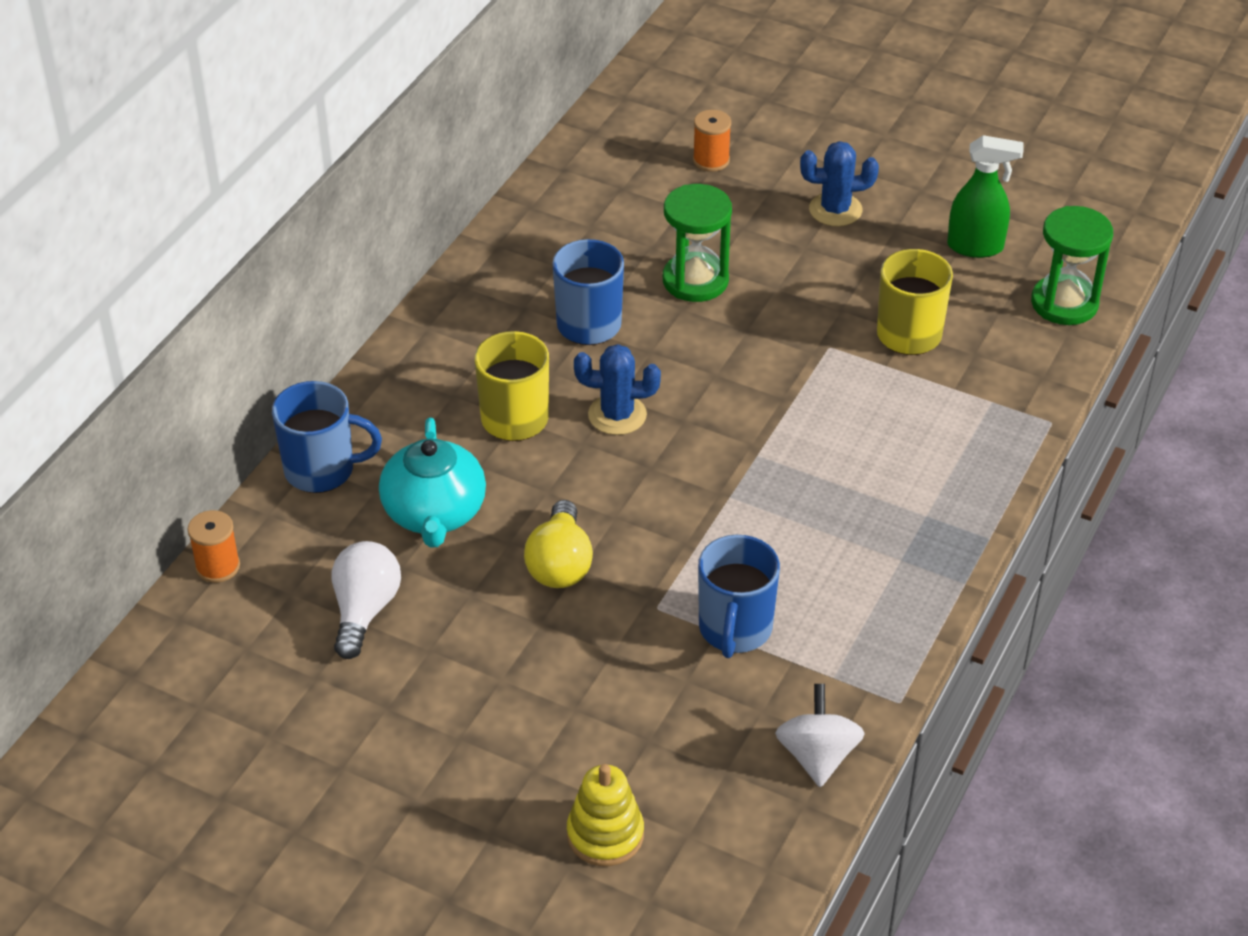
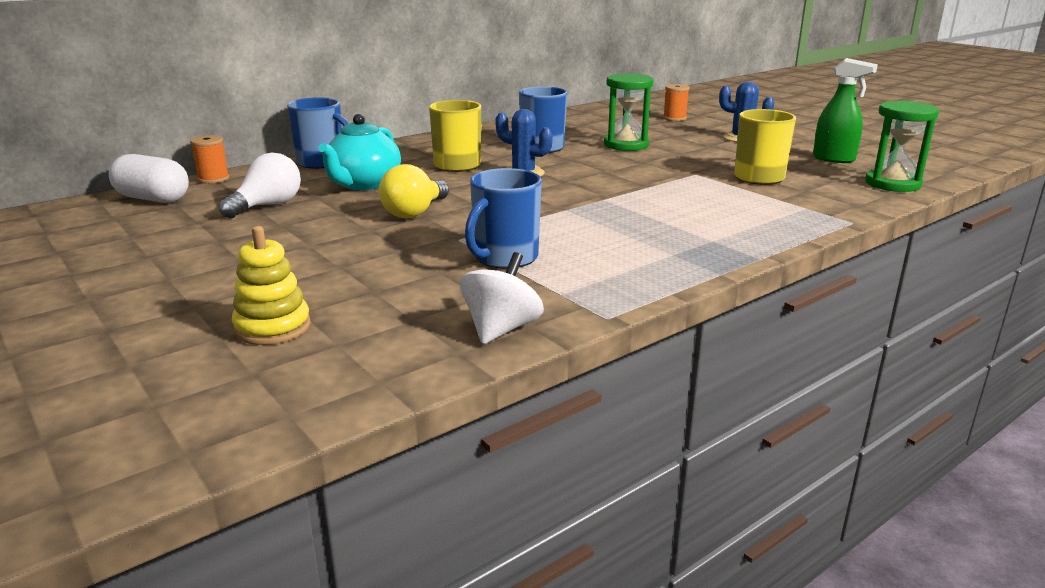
camera: 25 degrees right, 20 degrees down
(195, 645) = (153, 199): none -> white capsule

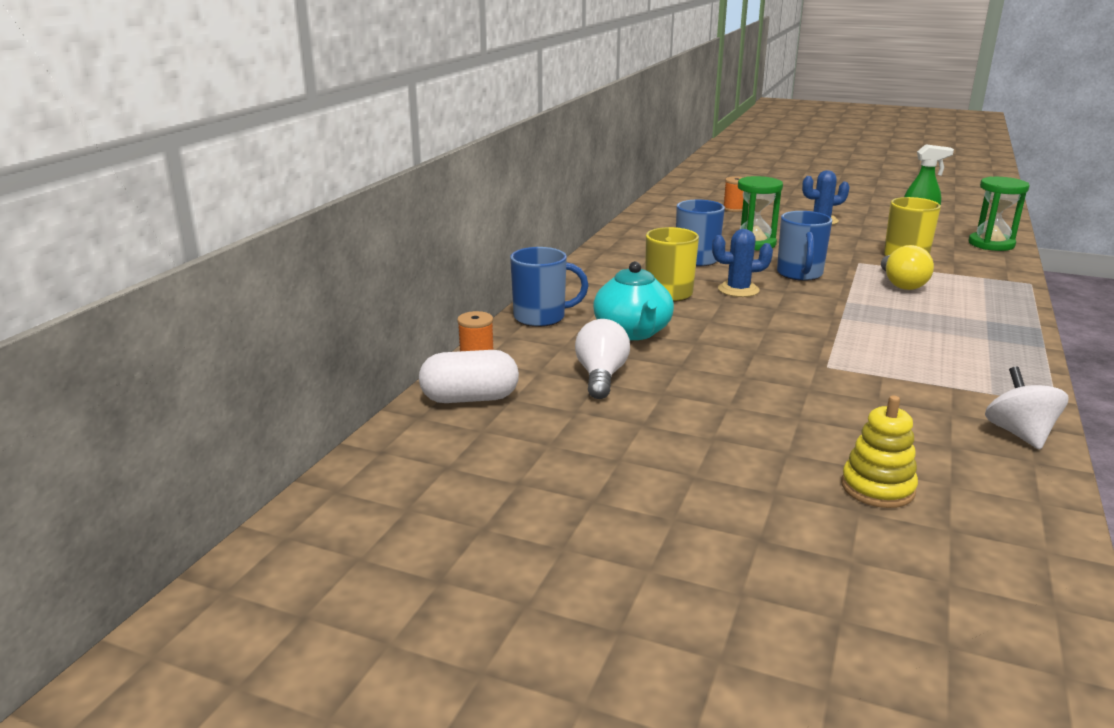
camera: 30 degrees left, 0 degrees up
(414, 212) = (740, 350): yellow light bulb -> yellow light bulb (901, 284)
(505, 258) = (895, 374): blue mug -> blue mug (799, 274)

